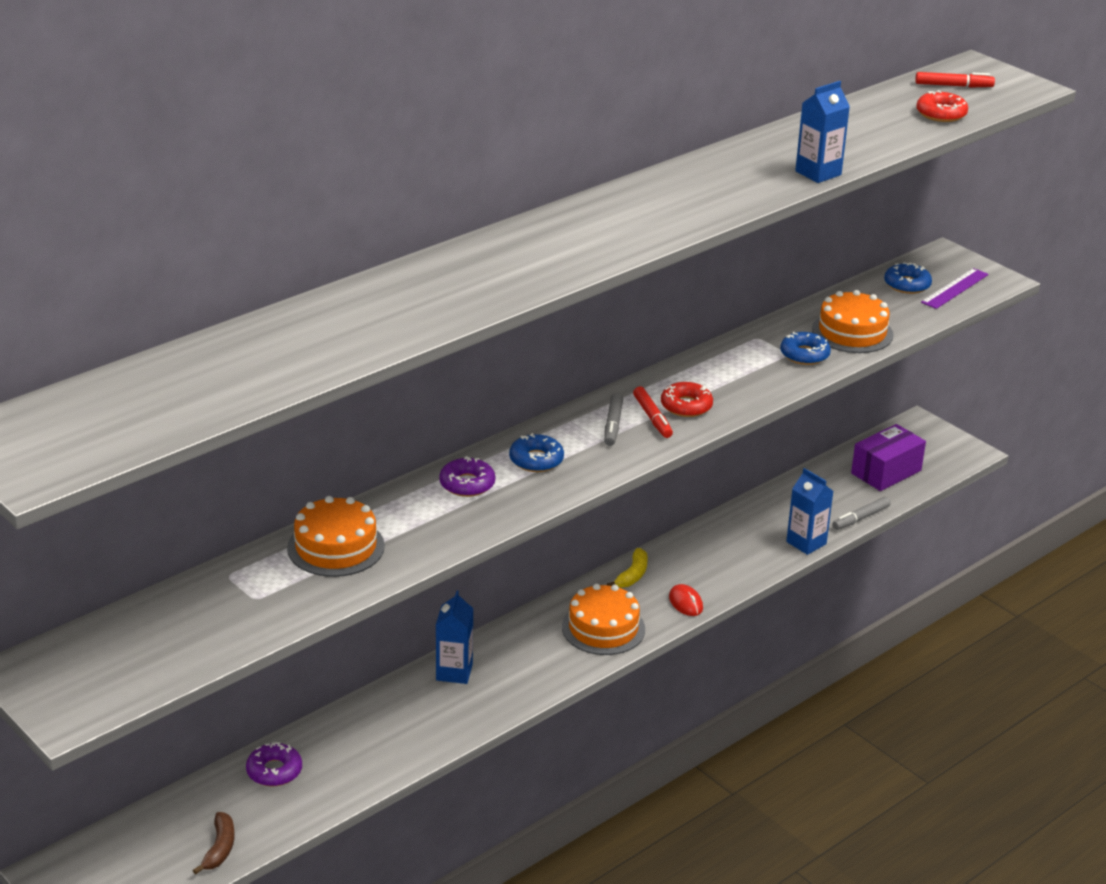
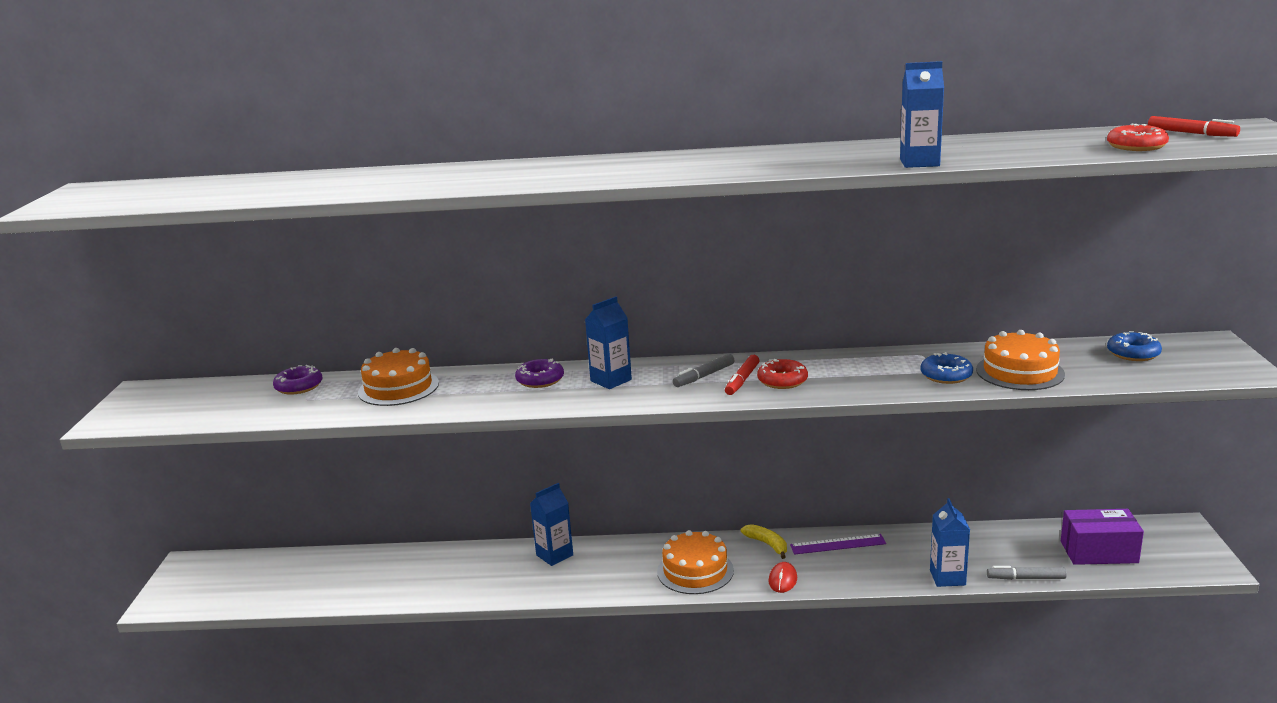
camera: 45 degrees right, 10 degrees down
(220, 848) = (273, 595): brown banana -> none
(274, 771) = (367, 565): purple donut -> purple donut (299, 386)
(536, 460) = (611, 380): blue donut -> blue carton
(632, 575) = (767, 544): yellow banana -> yellow banana turned 105 degrees counterclockwise
(954, 288) = (1184, 367): purple ruler -> purple ruler (837, 544)

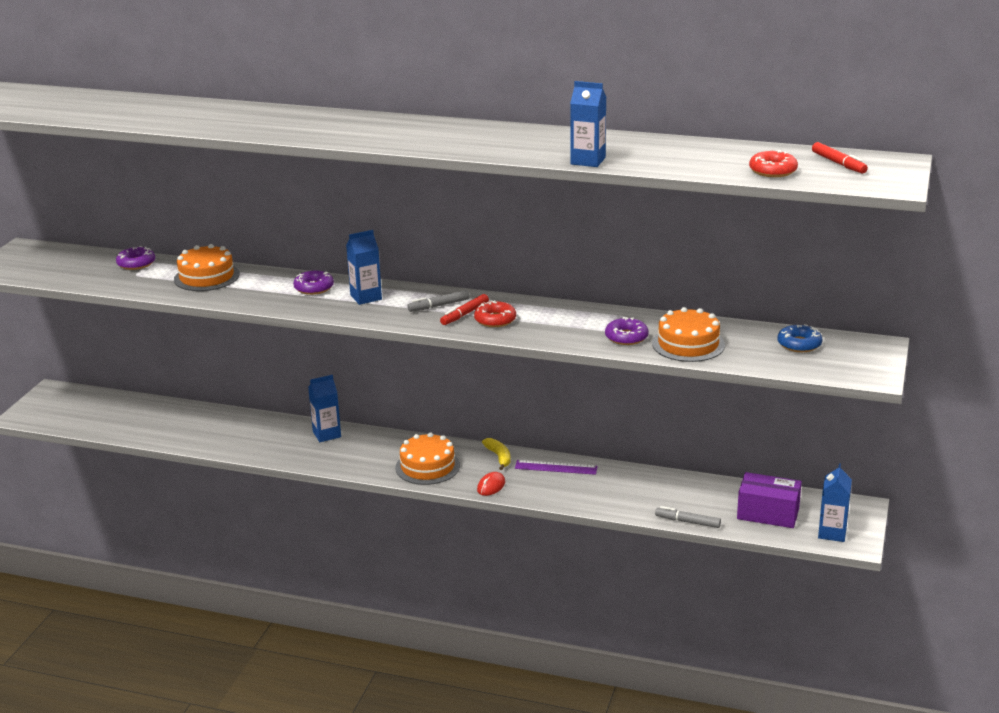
camera: 15 degrees right, 5 degrees up
(946, 375) = (626, 337): blue donut -> purple donut
(947, 577) = (624, 509): blue carton -> blue carton (832, 533)

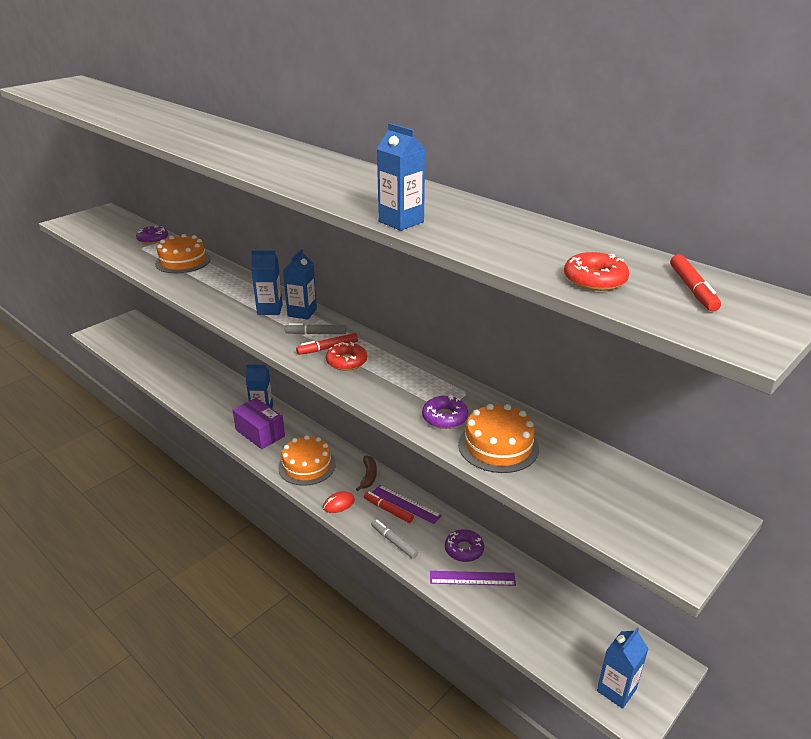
camera: 25 degrees right, 5 degrees up
(314, 288) = (242, 290): purple donut -> purple donut (464, 549)
(402, 292) = (302, 313): none -> blue carton
(499, 457) = (368, 476): yellow banana -> brown banana
(543, 477) = (388, 510): none -> red marker
(663, 501) = (472, 578): none -> purple ruler
(687, 522) = (478, 612): grey marker -> grey marker (394, 542)
(768, 513) = (563, 635): purple box -> purple box (260, 433)
(799, 344) = (619, 485): blue donut -> none

